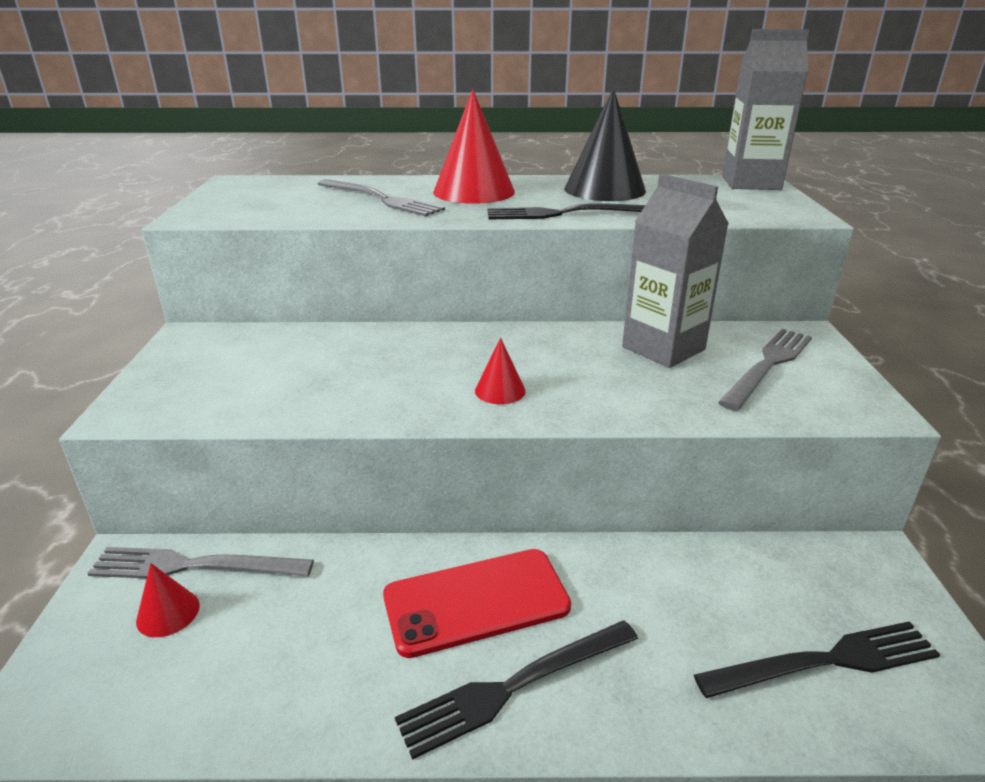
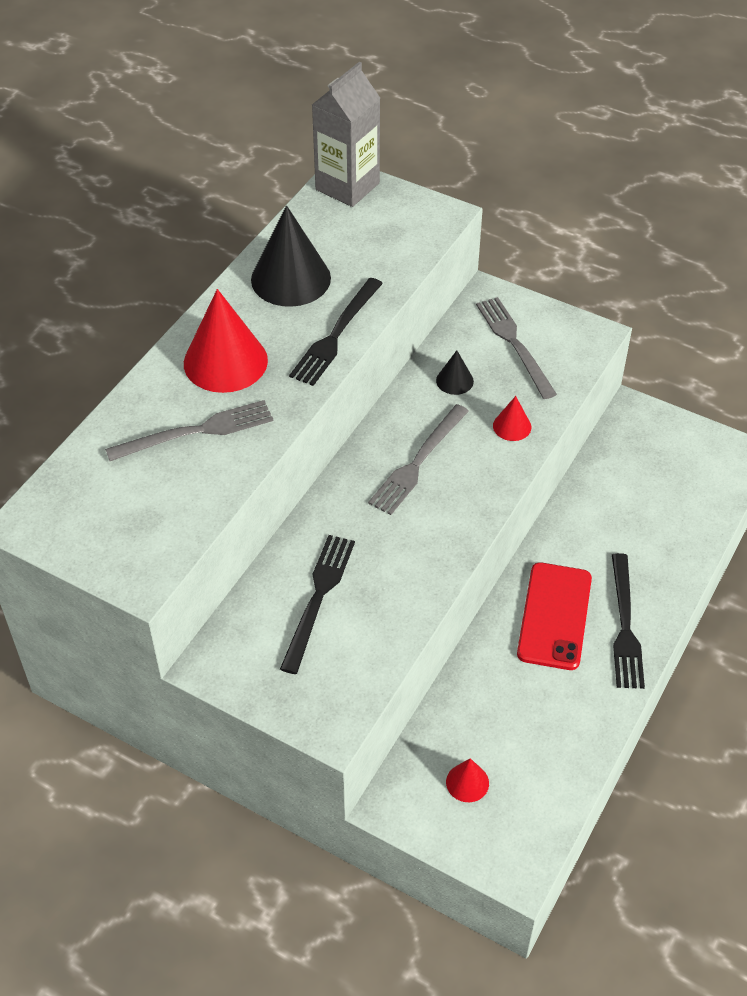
camera: 60 degrees left, 20 degrees up
(194, 566) = (427, 760): grey fork -> grey fork (418, 462)
(500, 390) = (450, 497): red cone -> red cone (512, 426)
(663, 348) = (454, 381): grey carton -> black cone
(825, 662) = (683, 488): black fork -> black fork (318, 598)

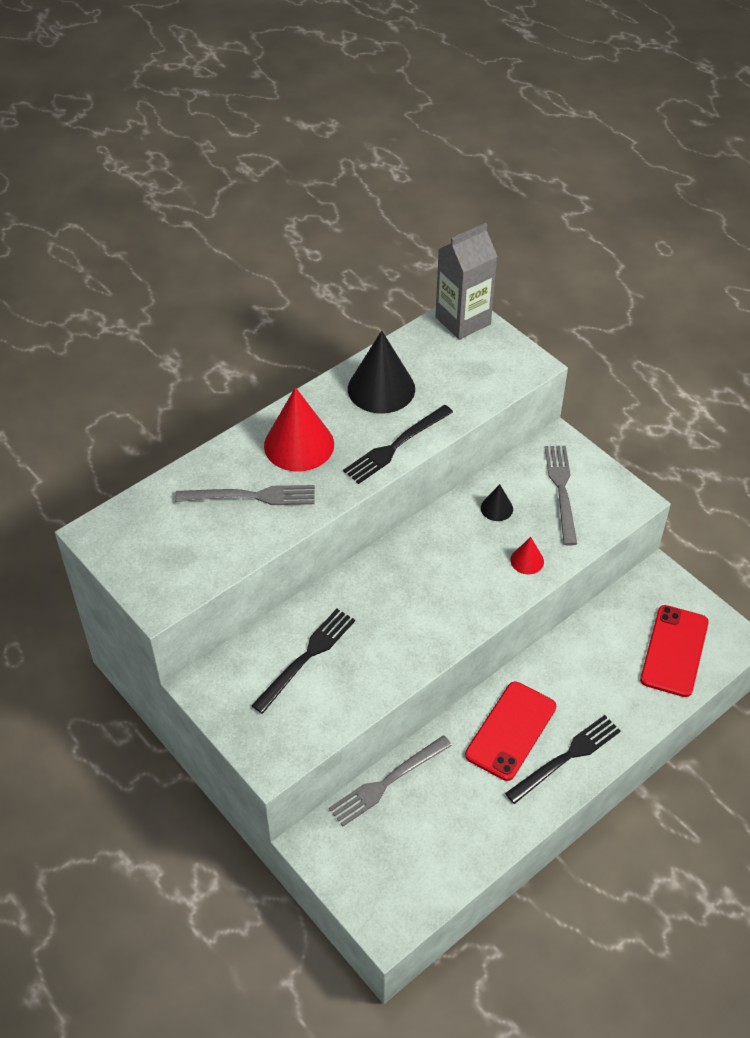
camera: 20 degrees right, 0 degrees up
(418, 462) = (435, 569): grey fork -> grey fork (387, 782)
(467, 782) = (378, 844): red cone -> none
(624, 626) = (566, 757): black fork -> black fork turned 150 degrees counterclockwise
(684, 483) = (674, 651): none -> red phone

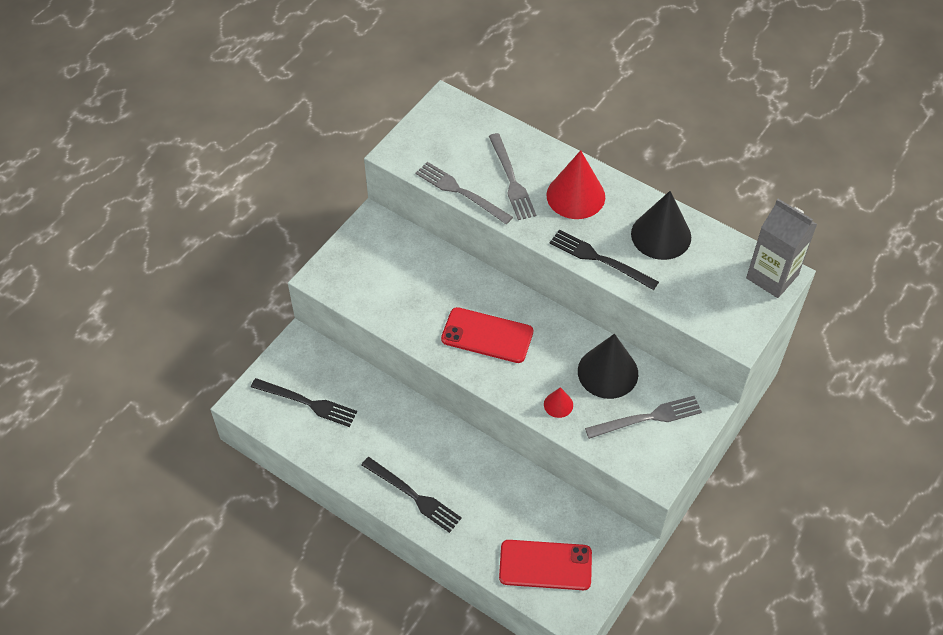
camera: 75 degrees right, 5 degrees up
(306, 657) = (415, 276): black fork -> black fork (307, 403)
(387, 782) = (359, 377): grey fork -> grey fork (461, 192)
(496, 508) = (607, 372): black cone -> black cone, size x2.09
(511, 731) = (427, 451): red phone -> red phone (487, 335)

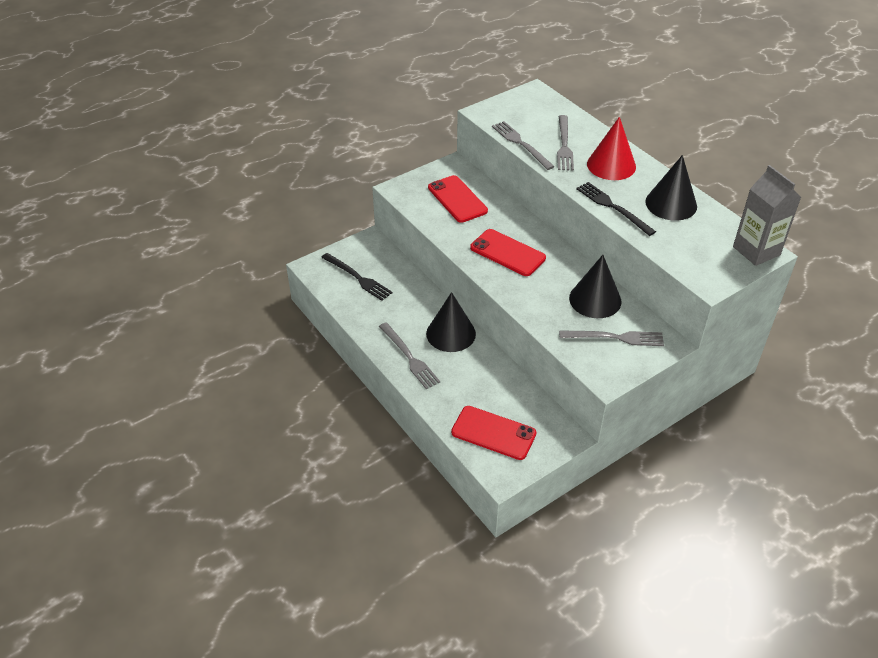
camera: 20 degrees right, 10 degrees down
(398, 273) = (457, 199): none -> red phone
(413, 496) = (409, 357): black fork -> grey fork
(447, 448) = (451, 333): none -> black cone
(558, 404) = (544, 310): red cone -> none

